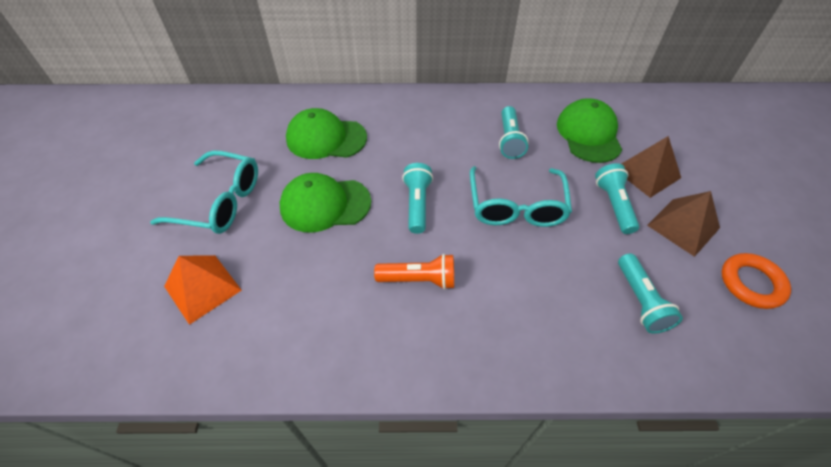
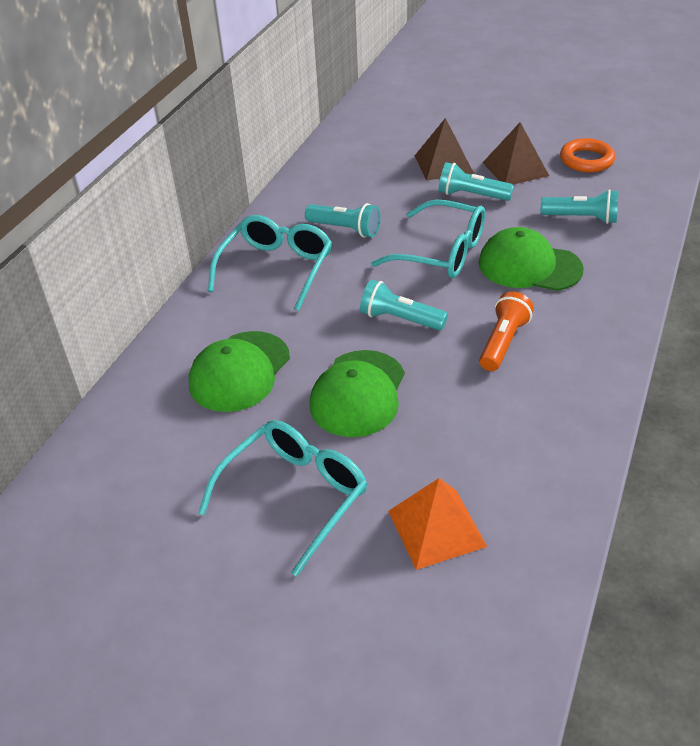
camera: 65 degrees left, 10 degrees down
(441, 120) = (276, 268): none -> turquoise glasses
(588, 134) = (371, 178): green cap -> green cap (529, 266)

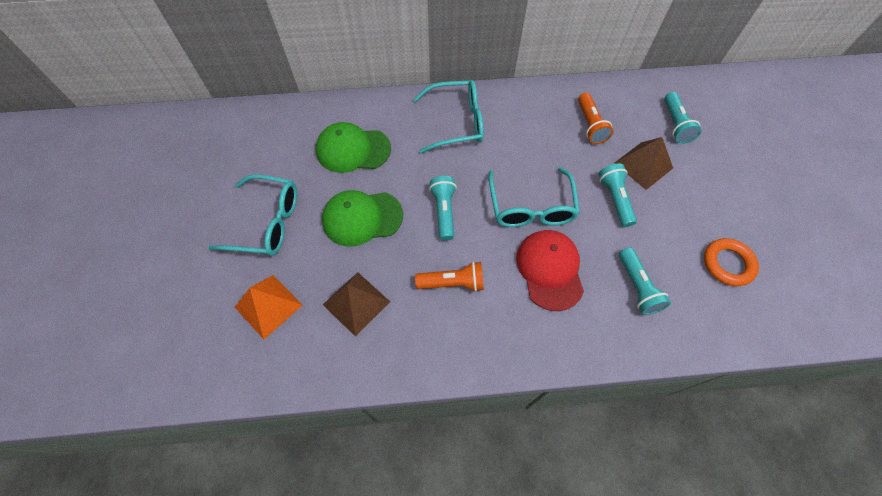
camera: 60 degrees right, 20 degrees up
(345, 229) = (521, 140): turquoise flashlight -> turquoise flashlight (675, 125)
(366, 177) = (590, 125): none -> orange flashlight
(515, 169) = (673, 215): brown pyramid -> brown pyramid (356, 303)
(529, 266) = (549, 270): green cap -> red cap

